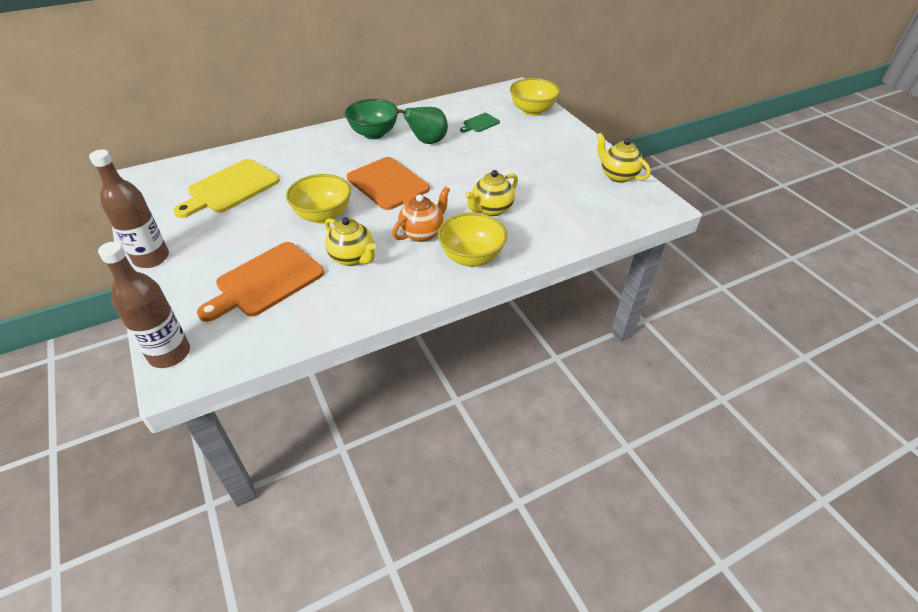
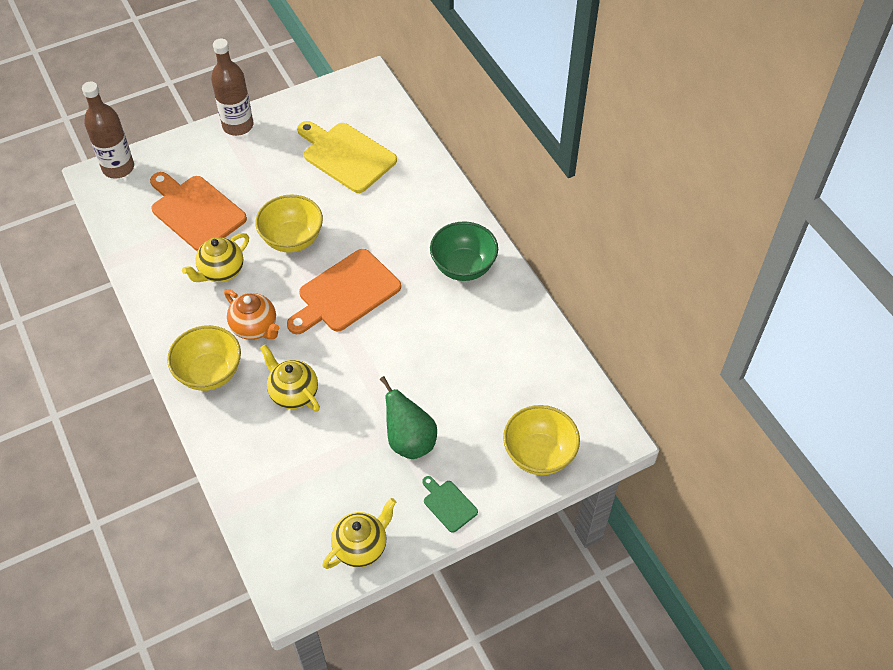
camera: 90 degrees right, 10 degrees up
(427, 142) = (444, 324): green pear -> green pear (410, 441)
(480, 123) = (496, 385): green cutting board -> green cutting board (448, 504)

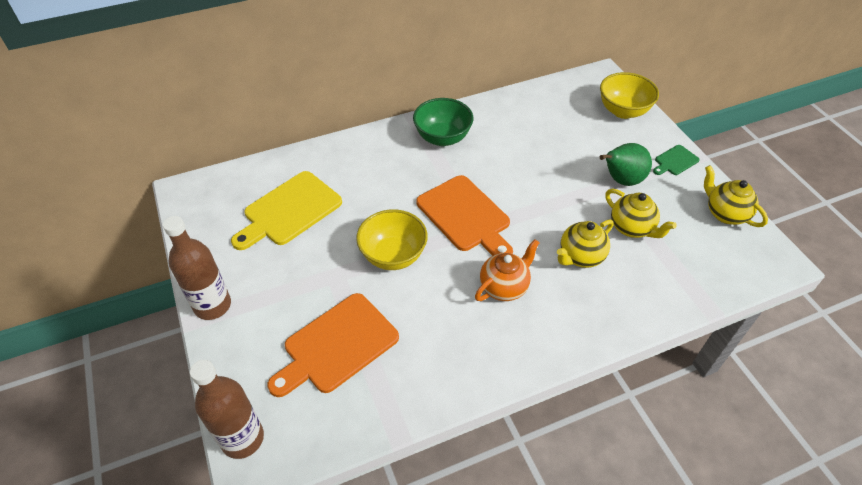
camera: 85 degrees left, 5 degrees down
(210, 373) = (561, 325): yellow bowl -> none
(221, 271) = (429, 318): yellow teapot -> yellow teapot (631, 228)

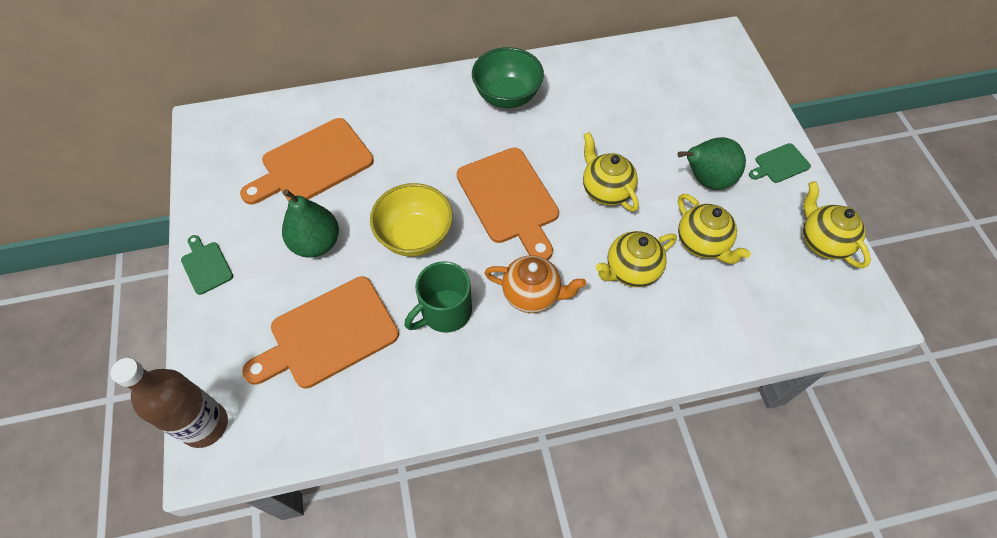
camera: 10 degrees right, 10 degrees up
(212, 305) = (206, 265): brown bottle -> green cutting board
(289, 211) = (312, 164): yellow cutting board -> orange cutting board
(308, 273) = (316, 243): none -> green pear
(434, 312) = (445, 312): none -> green mug
(504, 287) = (532, 294): orange teapot -> orange teapot turned 45 degrees clockwise
(543, 198) = (606, 190): none -> yellow teapot
(623, 111) = (733, 89): yellow bowl -> none

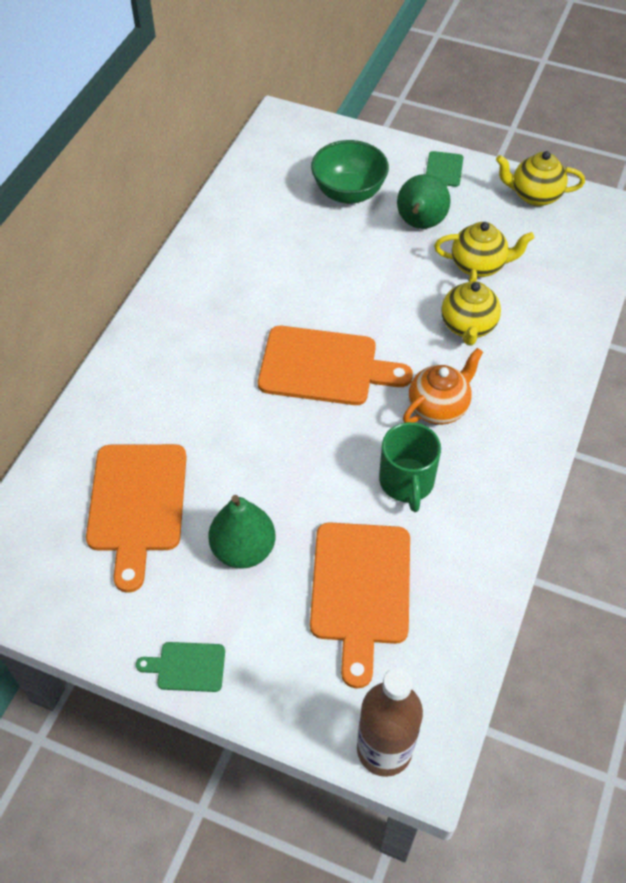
camera: 55 degrees left, 5 degrees down
(415, 236) = (305, 461): yellow bowl -> none
(507, 96) = (202, 301): green bowl -> green bowl (348, 193)
(606, 190) = (374, 294): yellow teapot -> none

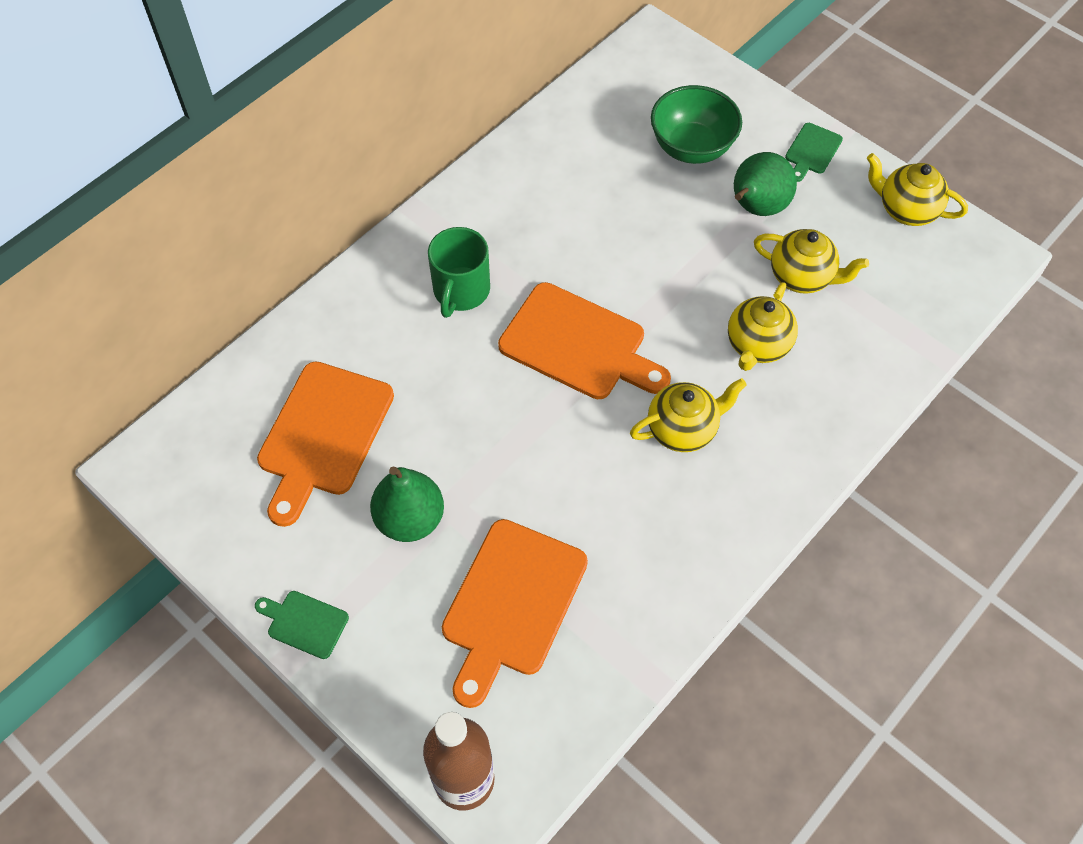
camera: 20 degrees right, 5 degrees up
(407, 482) = (611, 502): green mug -> green mug (461, 291)
(438, 407) = (683, 429): orange teapot -> yellow teapot

